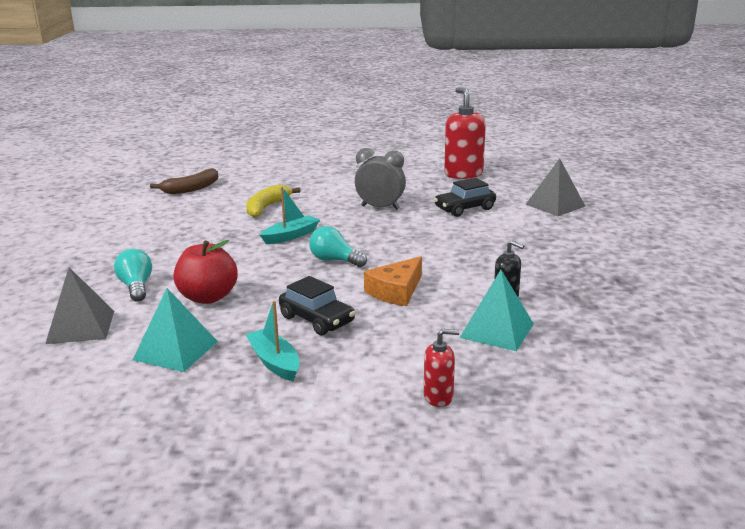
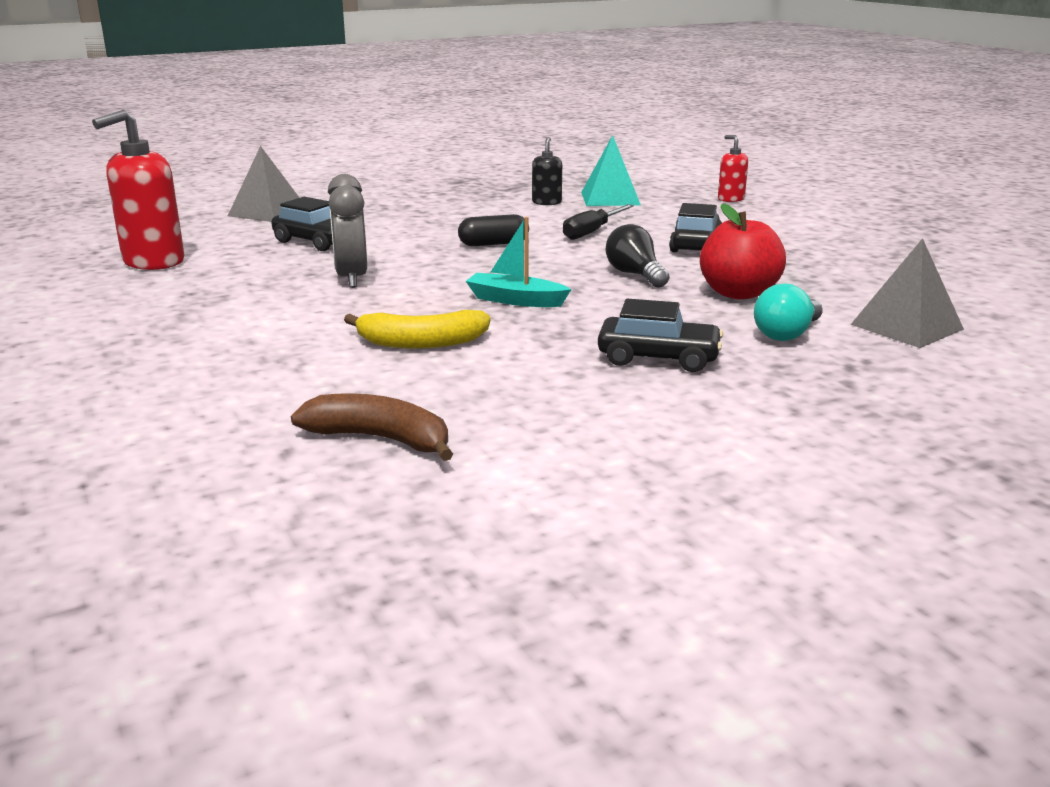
camera: 120 degrees left, 0 degrees up
(169, 247) = (658, 358): none -> black car
(175, 350) = (845, 275): turquoise pyramid -> none
(274, 362) = (786, 242): turquoise boat -> none
(285, 277) = (635, 275): none -> black light bulb
(334, 260) = (558, 265): turquoise light bulb -> none
(396, 291) = (592, 232): orange cheese -> black screwdriver
(404, 253) = (493, 244): none -> black capsule

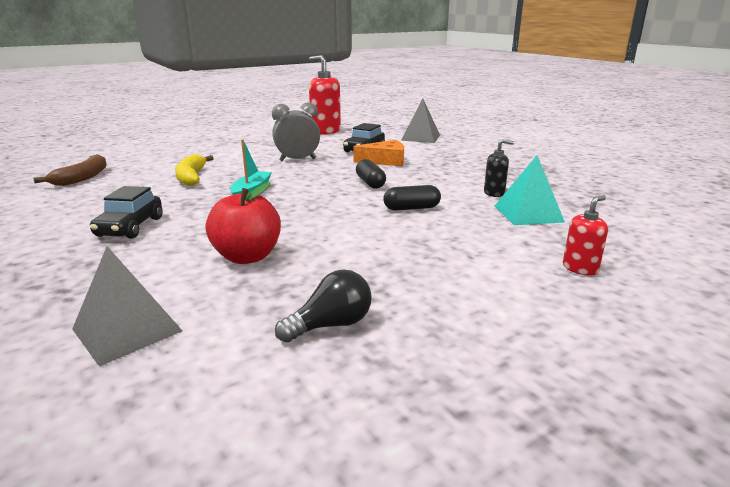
camera: 85 degrees right, 0 degrees up
(391, 234) = (385, 161): none -> orange cheese
(592, 232) = (411, 208): black screwdriver -> black capsule
(635, 275) = (299, 222): black light bulb -> black light bulb (331, 325)
(695, 245) = (385, 244): black car -> none
(787, 334) = (144, 270): turquoise light bulb -> none

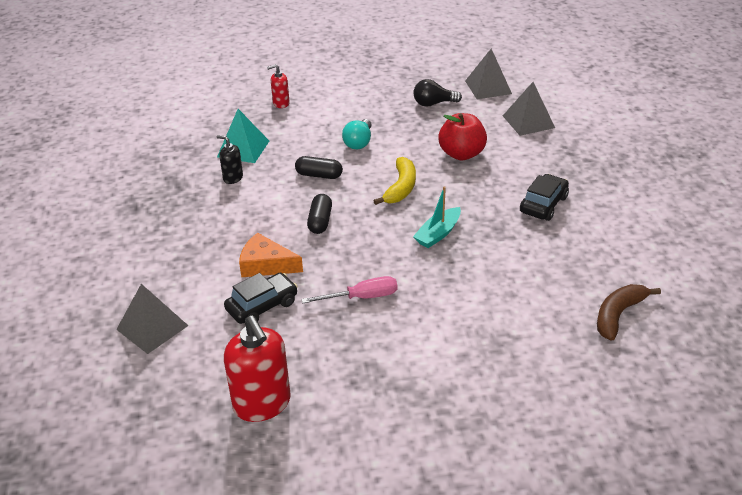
camera: 155 degrees left, 15 degrees up
(191, 177) = (494, 282): yellow banana -> yellow banana (401, 188)
(220, 400) = (488, 87): none -> grey pyramid
(297, 160) = (362, 297): grey clock -> pink screwdriver
(402, 243) = (359, 142): none -> turquoise light bulb

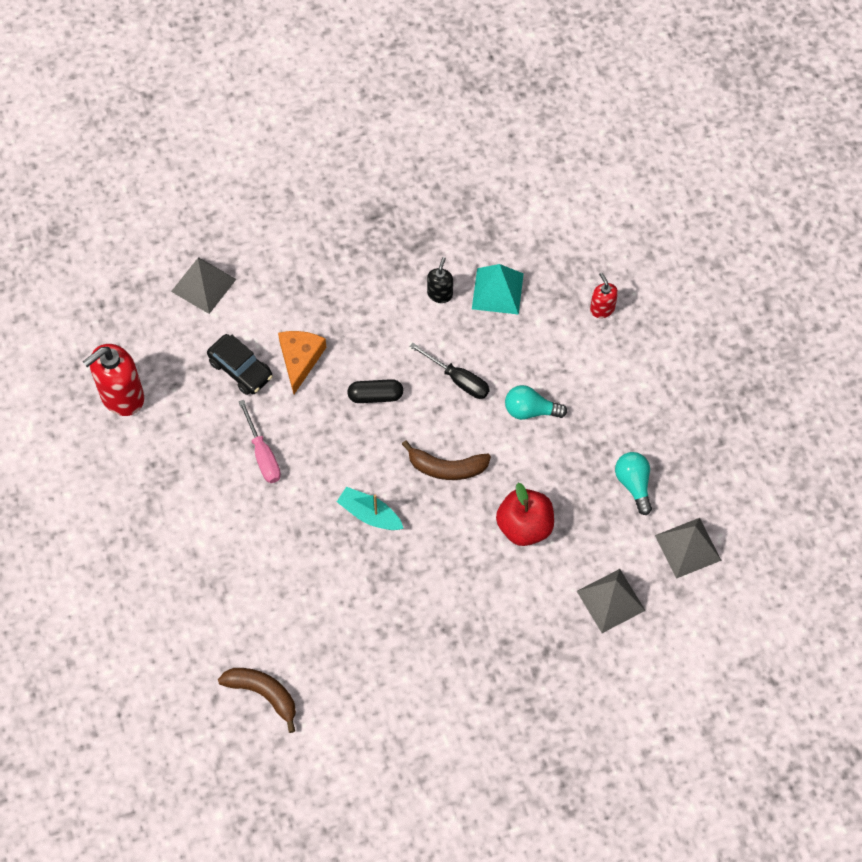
camera: 80 degrees right, 25 degrees up
(319, 175) = (458, 379): black capsule -> black screwdriver
(401, 188) = (447, 468): yellow banana -> brown banana
(433, 103) = (634, 484): black light bulb -> turquoise light bulb
(543, 204) = (437, 621): black car -> none

